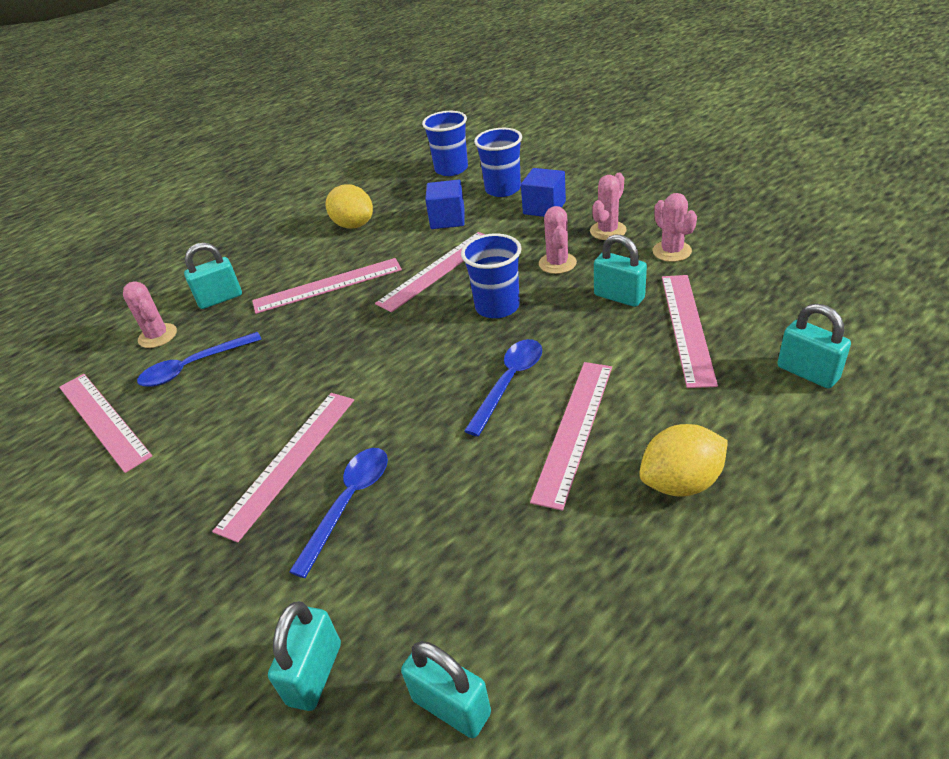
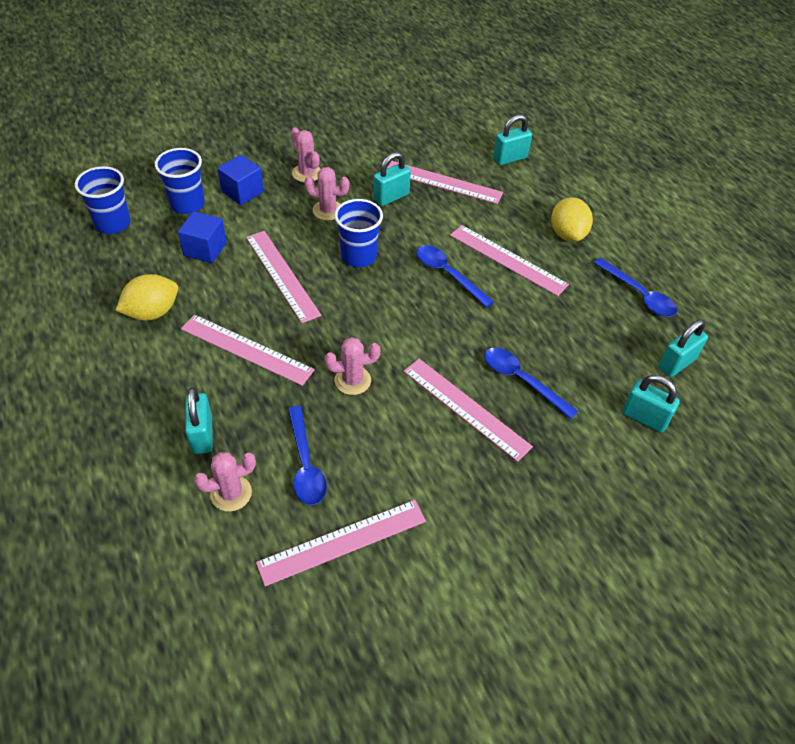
camera: 80 degrees left, 10 degrees up
(327, 285) = (246, 349): pink ruler -> pink ruler turned 60 degrees counterclockwise
(596, 613) = (639, 294): none -> blue spoon
(672, 251) = (358, 156): pink cactus -> pink cactus (352, 380)

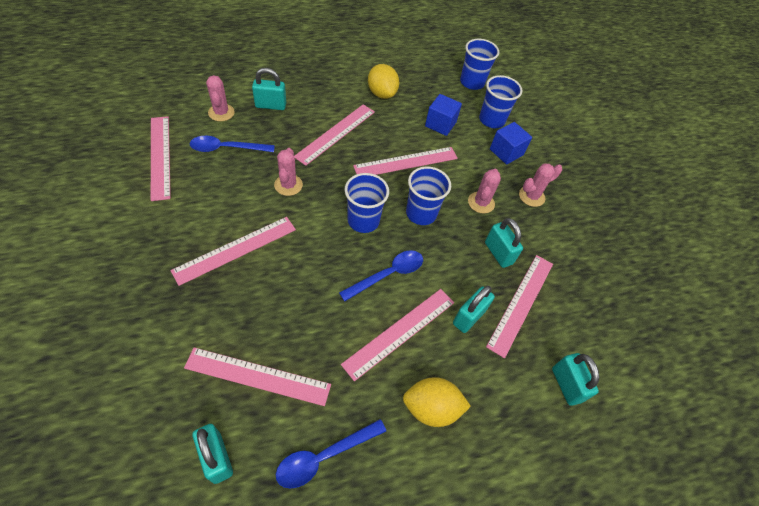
camera: 95 degrees right, 5 degrees up
(385, 302) = (363, 221): none -> blue cup
(522, 380) = (248, 299): blue spoon -> none
(596, 353) = (258, 376): none -> pink ruler
(644, 418) = (166, 392): turquoise padlock -> turquoise padlock (469, 317)

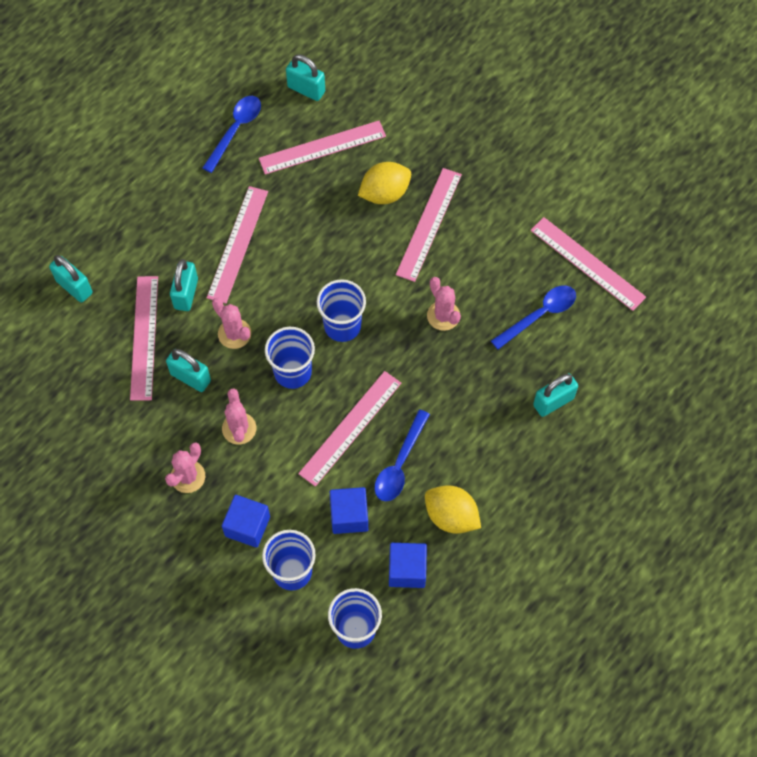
camera: 155 degrees right, 10 degrees up
(221, 112) = (591, 354): pink cactus -> pink cactus (234, 334)
(336, 133) = (452, 413): pink ruler -> none
(388, 274) = (281, 287): blue spoon -> blue spoon (400, 463)
(425, 87) = (407, 570): none -> blue cube
(431, 408) = (177, 204): yellow lemon -> yellow lemon (385, 193)

